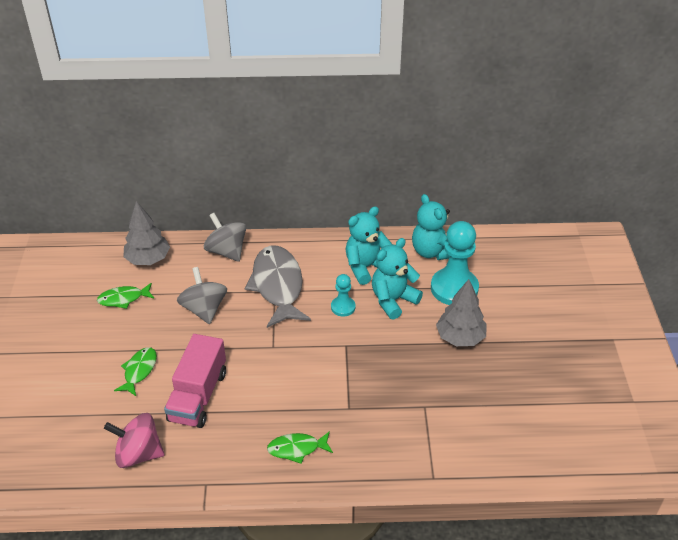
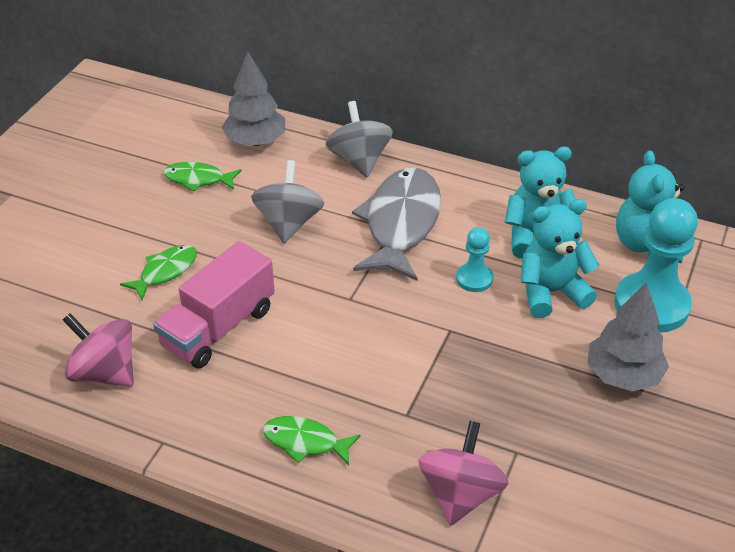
camera: 25 degrees right, 0 degrees up
(406, 444) = (460, 494): none -> pink spinning top

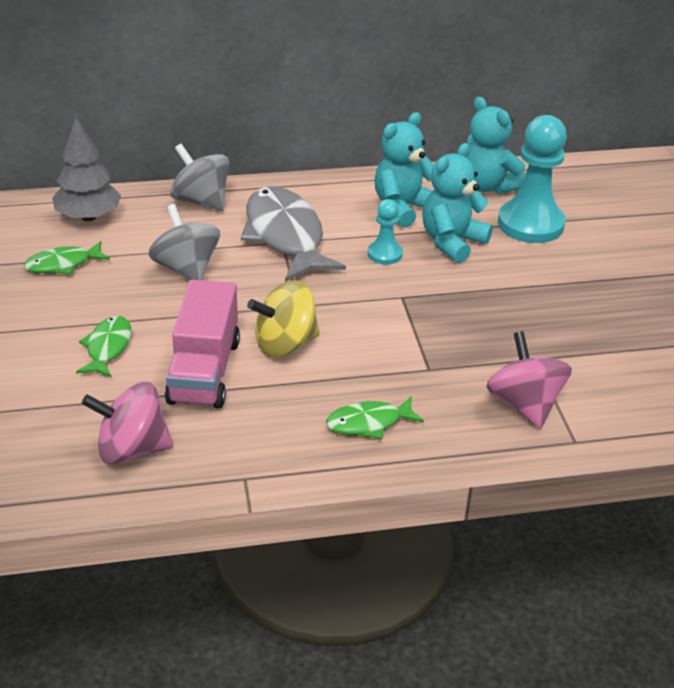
camera: 35 degrees left, 5 degrees down
(304, 332) = (285, 344): none -> yellow spinning top
(623, 375) = (557, 277): grey tree -> none

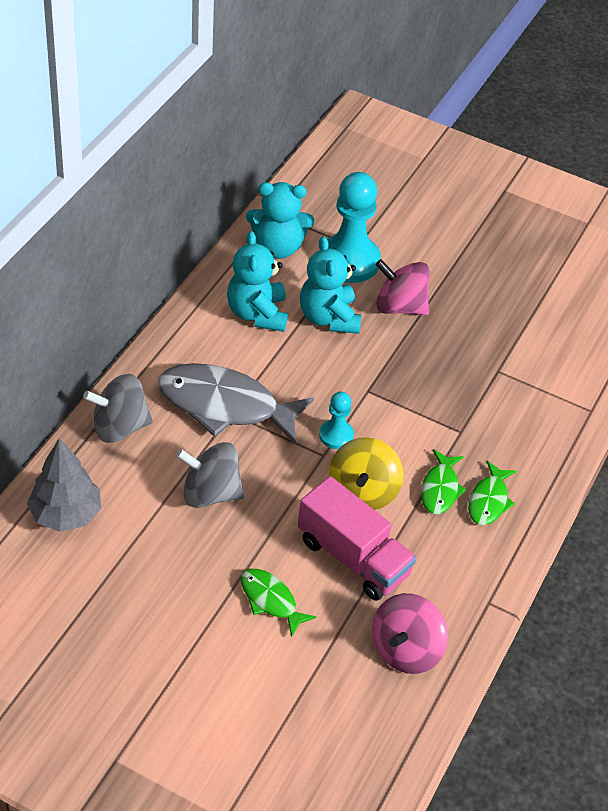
camera: 55 degrees left, 10 degrees up
(63, 264) = (124, 569): green fish -> green fish (440, 489)
(384, 254) = (307, 364): turquoise pawn -> turquoise pawn (336, 435)
(524, 404) = (538, 409): pink spinning top -> pink spinning top (400, 306)

